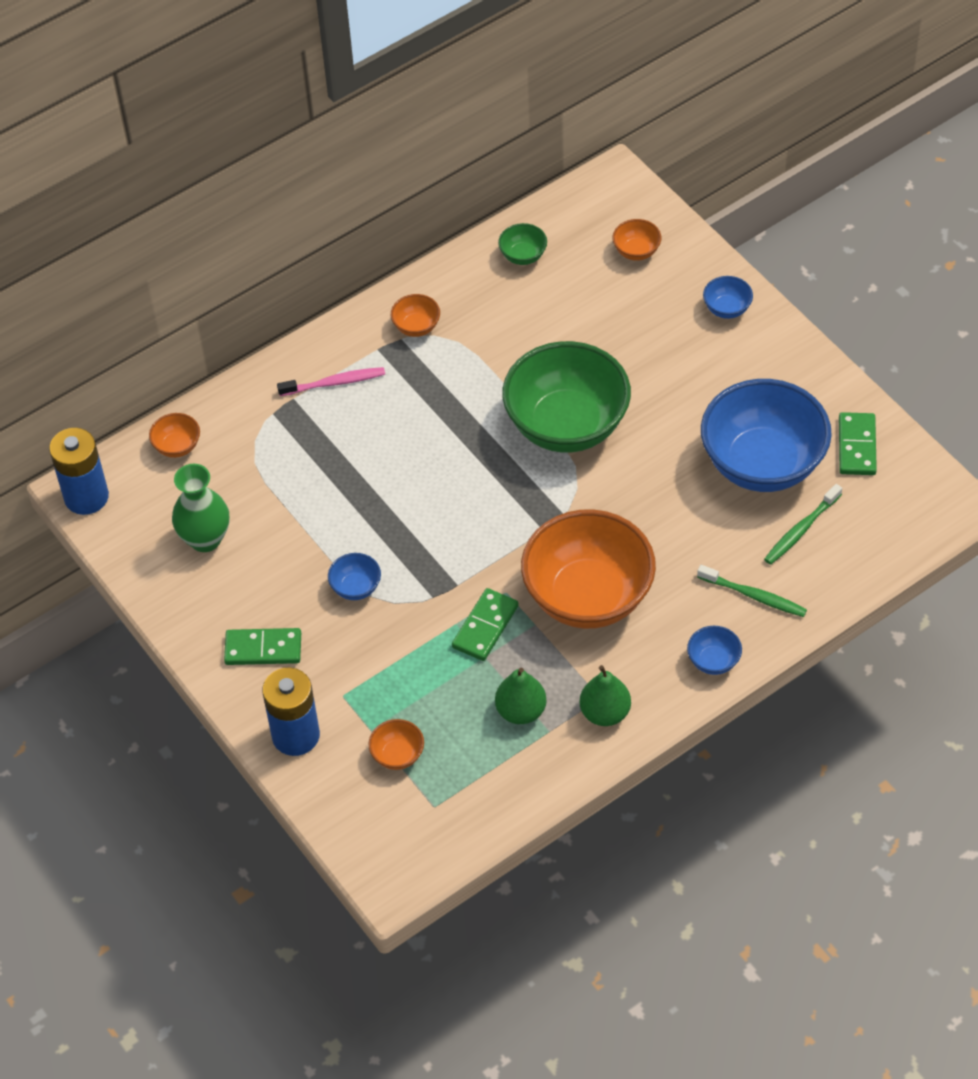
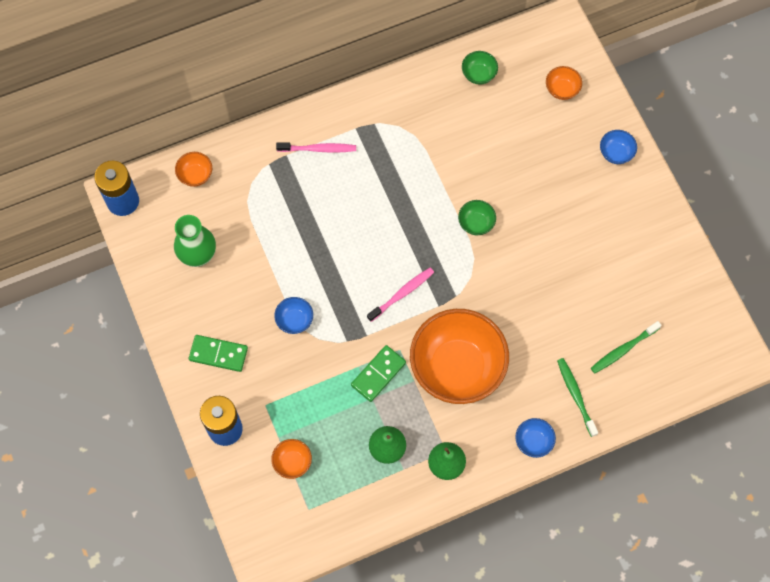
camera: 10 degrees right, 15 degrees up
(416, 327) = (387, 116): orange bowl -> none
(491, 527) = (402, 294): none -> pink toothbrush
(567, 425) = (476, 223): green bowl -> green bowl, size x0.40
(754, 596) = (576, 395): green toothbrush -> green toothbrush turned 150 degrees counterclockwise
(762, 464) = (609, 288): blue bowl -> none
(857, 446) = (681, 290): green domino -> none

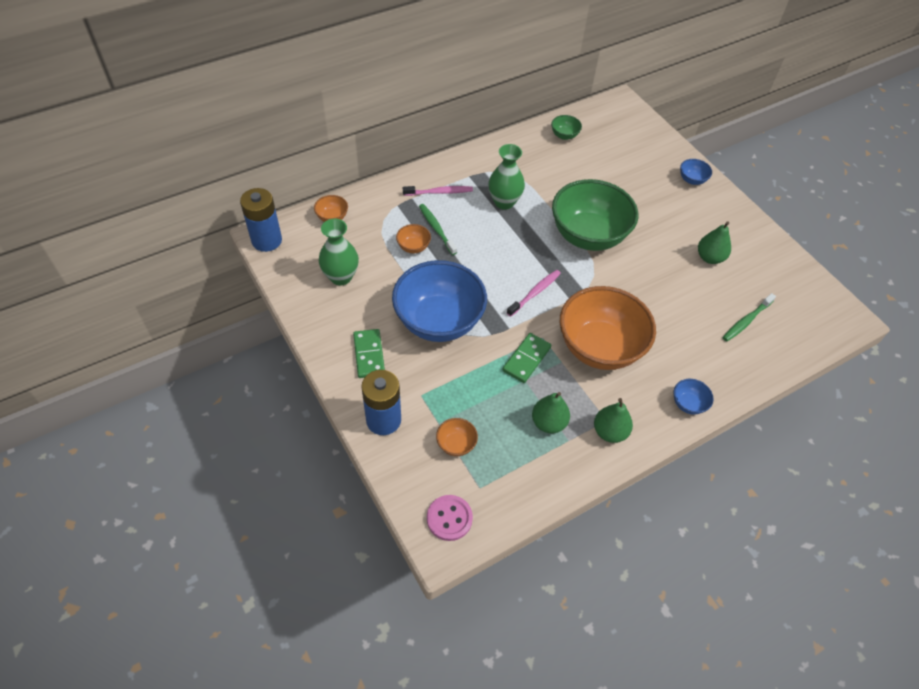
camera: 10 degrees left, 15 degrees down
(218, 354) = (369, 355): green domino -> green domino turned 75 degrees clockwise
(275, 537) = (449, 518): none -> pink button
(294, 320) = (439, 321): blue bowl -> blue bowl, size x2.48
(389, 169) = (504, 202): none -> green vase
(476, 223) = (588, 236): green bowl -> green bowl, size x2.48
(562, 89) = (635, 141): orange bowl -> orange bowl (413, 247)
(576, 395) = (715, 361): green toothbrush -> green toothbrush (436, 229)
(606, 264) = (710, 257): none -> green pear

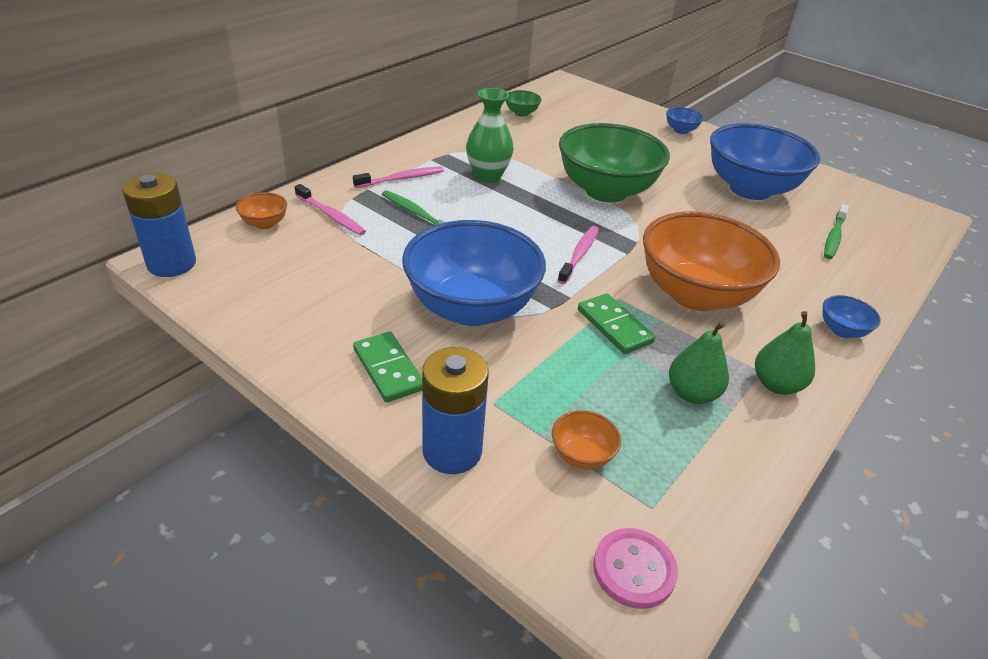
camera: 20 degrees left, 15 degrees down
(341, 277) = (304, 285): green vase -> none
(378, 219) = (331, 216): none -> pink toothbrush
(413, 247) = (394, 236): orange bowl -> none
(526, 359) = (614, 326): green domino -> green domino turned 45 degrees counterclockwise
(710, 257) = (750, 189): green pear -> blue bowl

